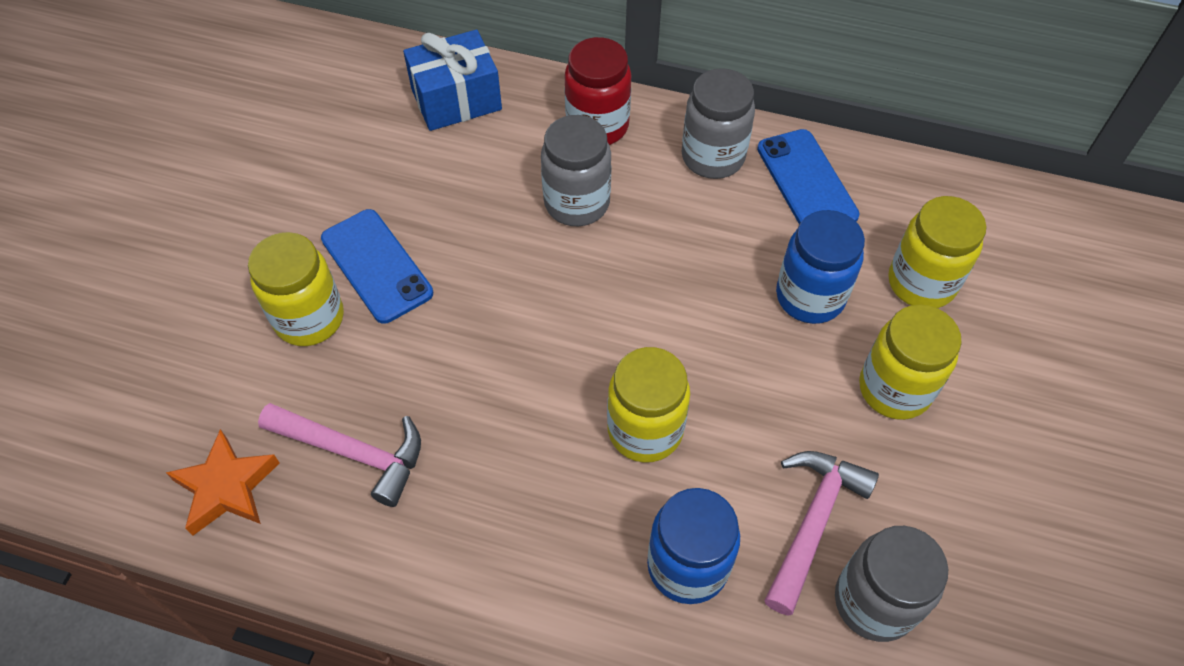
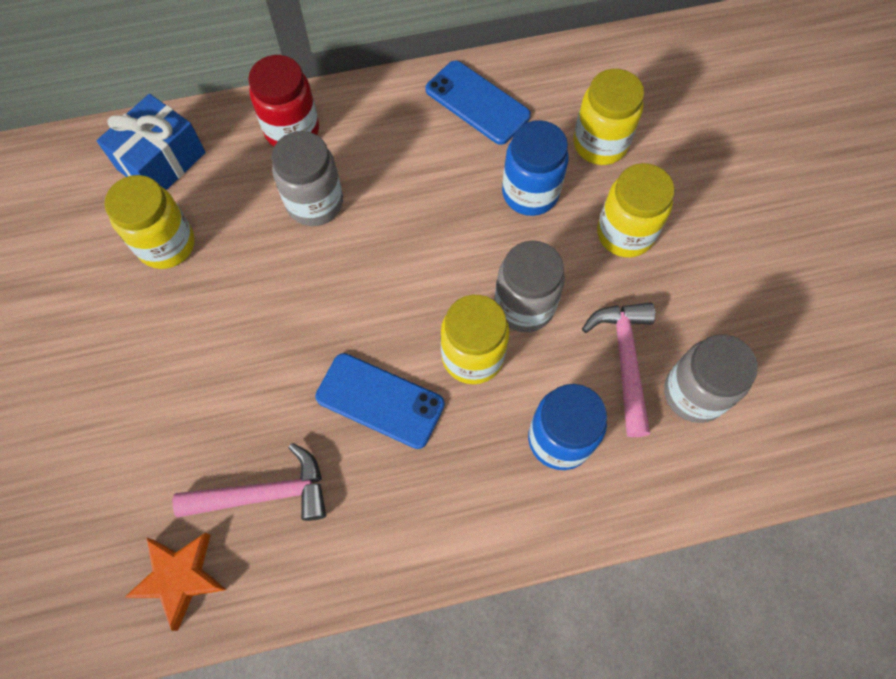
camera: 30 degrees left, 10 degrees up
(309, 318) = (157, 407): yellow jar -> yellow jar (166, 244)
(376, 266) = (185, 335): blue phone -> blue phone (380, 401)
(713, 157) = (397, 115): grey jar -> grey jar (524, 306)

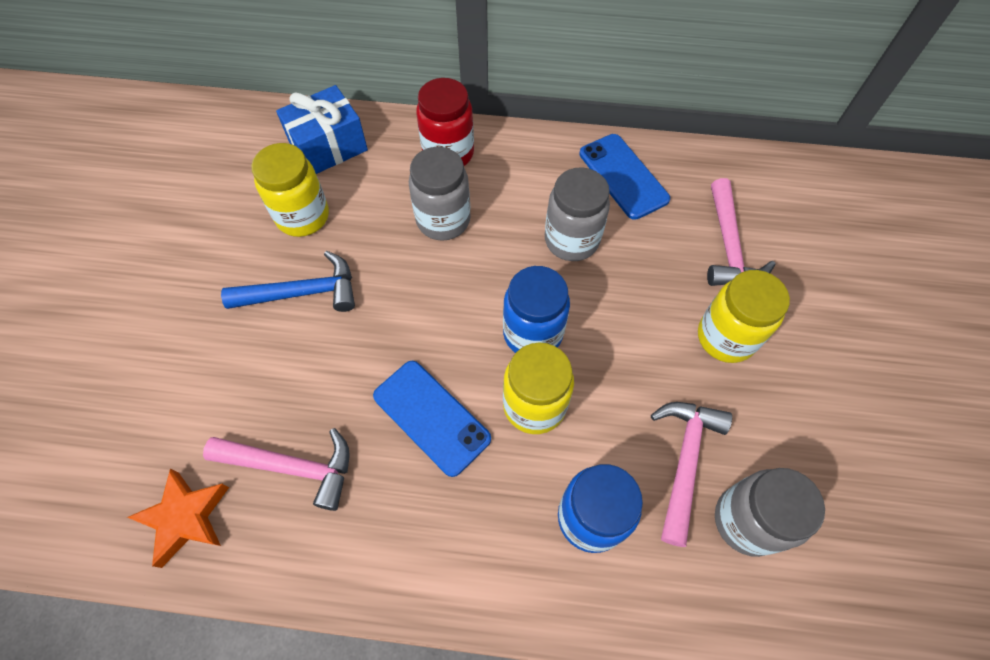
camera: 20 degrees right, 5 degrees down
(201, 323) = (303, 292): none -> blue hammer
(524, 306) = (601, 374): grey jar -> grey jar (571, 240)
(530, 193) = (644, 271): blue jar -> blue jar (532, 333)
(600, 144) = (728, 246): yellow jar -> pink hammer

